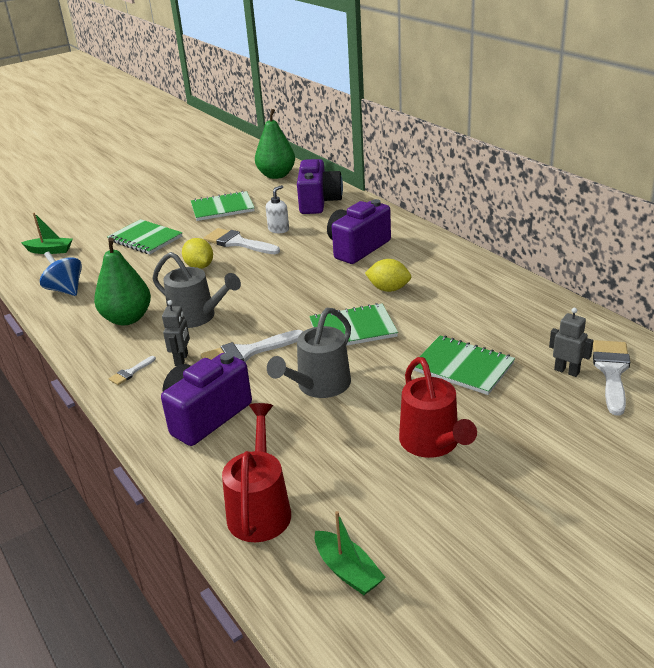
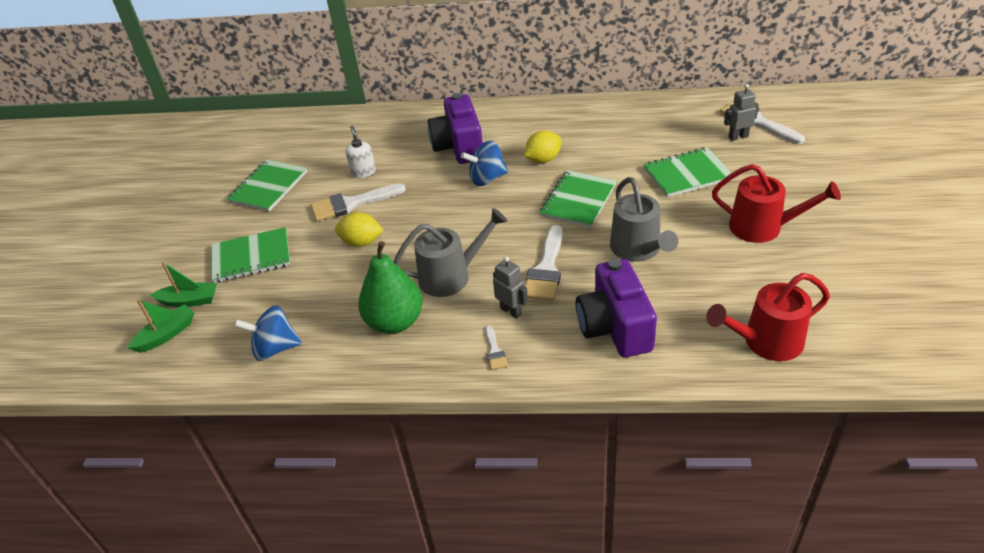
camera: 50 degrees left, 10 degrees up
(260, 508) = (765, 342): red watering can -> red watering can turned 60 degrees counterclockwise
(276, 175) = (257, 133): green pear -> none
(318, 202) = (349, 132): purple camera -> none
(331, 277) = (487, 179): none -> blue spinning top
(347, 571) = (867, 325): green boat -> green boat (189, 301)

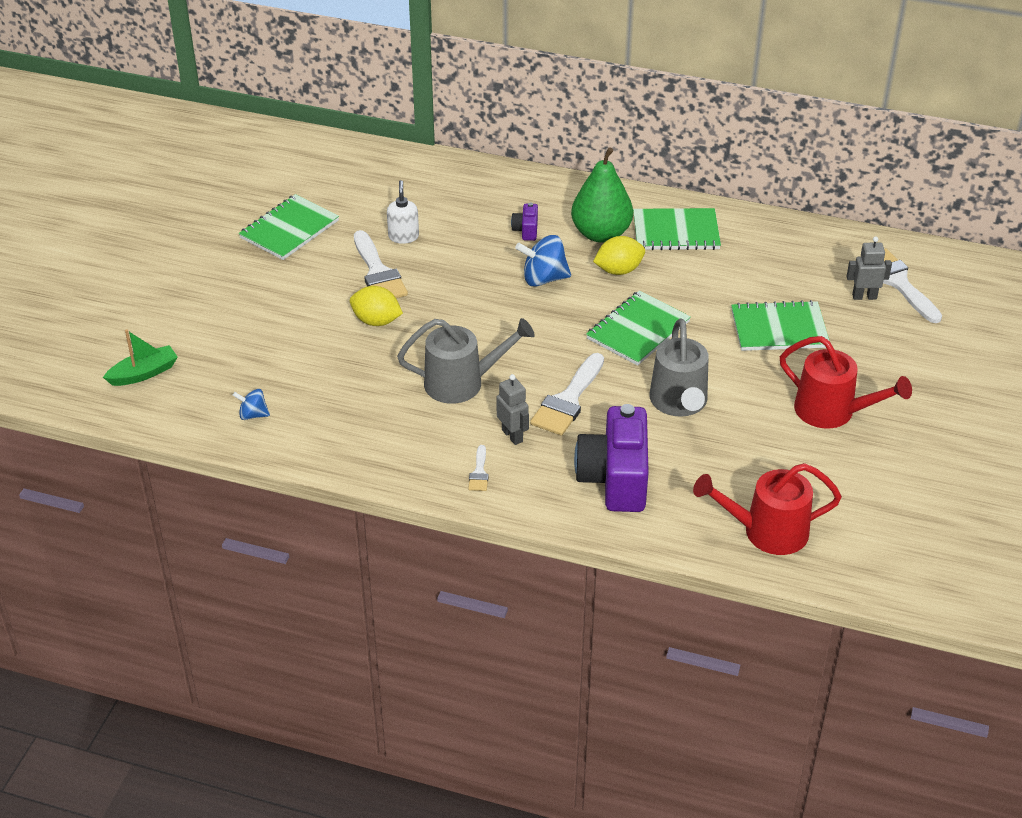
camera: 10 degrees right, 0 degrees up
(189, 301) = (174, 342): green boat -> none
(251, 257) = (251, 309): green notebook -> green notebook (676, 232)
(275, 348) = (253, 415): blue spinning top -> blue spinning top, size x0.58
(351, 204) = (378, 272): white brush -> white brush turned 105 degrees counterclockwise
(395, 322) = (385, 417): green pear -> green pear (601, 234)
(459, 147) = (526, 230): purple camera -> purple camera, size x0.43

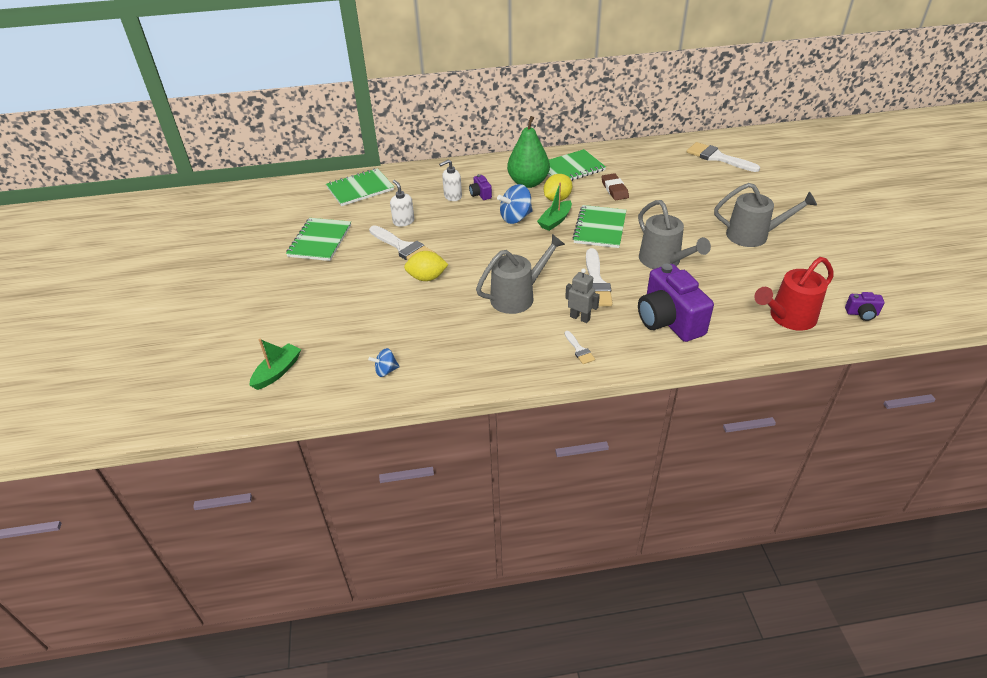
camera: 25 degrees left, 0 degrees up
(489, 221) = (452, 196): none -> white soap dispenser
(590, 300) = (555, 220): none -> green boat
(706, 282) = (614, 189): none -> brown eraser
(779, 329) = (679, 201): green notebook -> green notebook (360, 189)
(832, 412) = (753, 235): red watering can -> grey watering can
(864, 296) = (707, 170): grey robot -> none
(868, 563) = (862, 313): none -> purple camera

